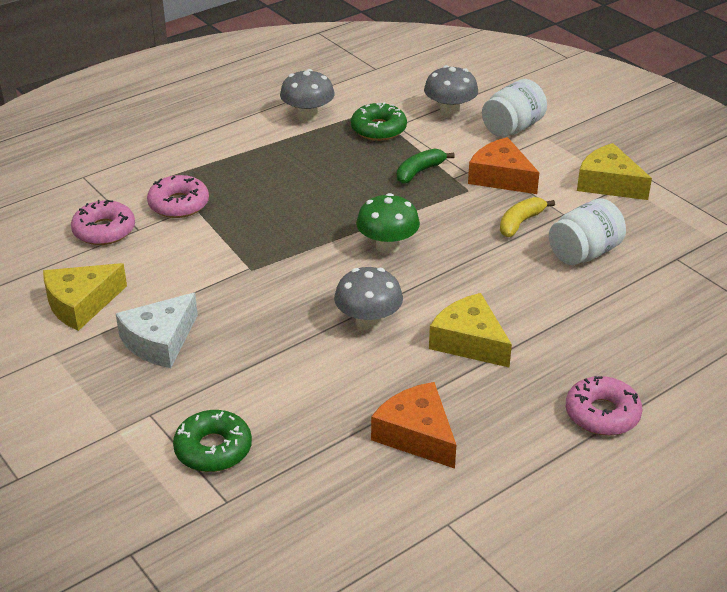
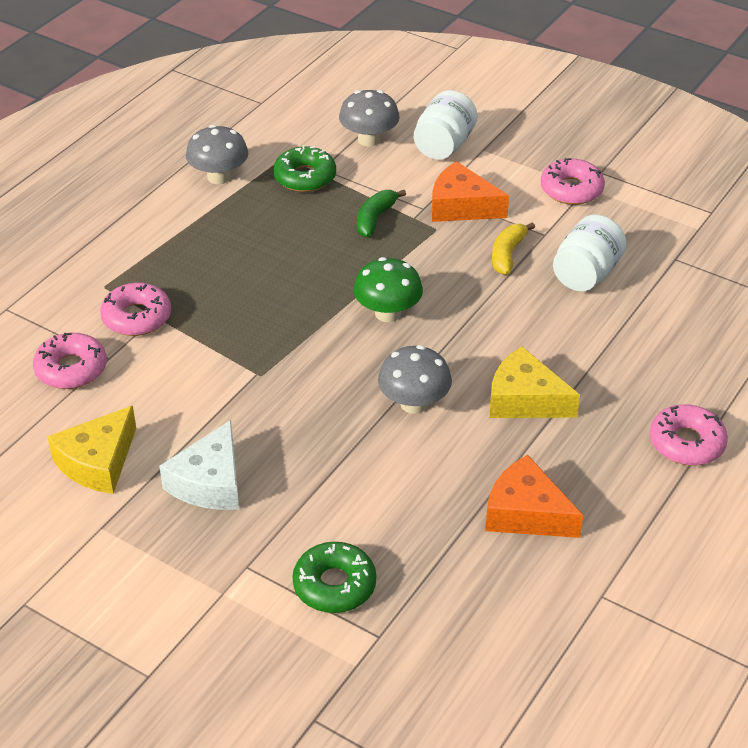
camera: 20 degrees left, 5 degrees up
(608, 183) = (571, 189): yellow cheese -> pink donut

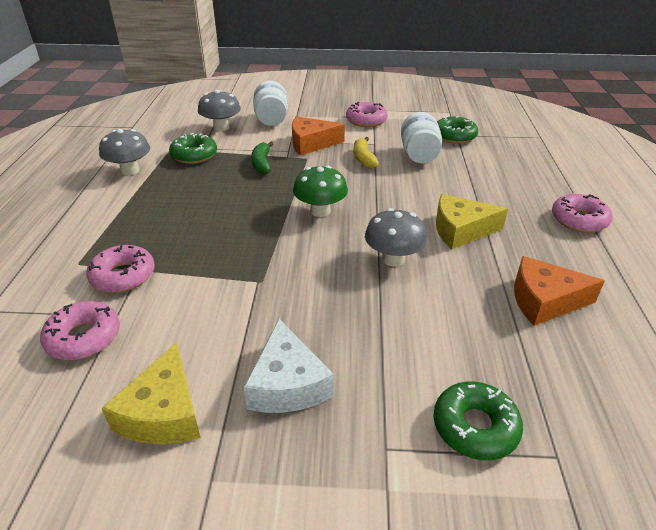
camera: 30 degrees left, 5 degrees down
(669, 259) = (454, 136): none -> green donut

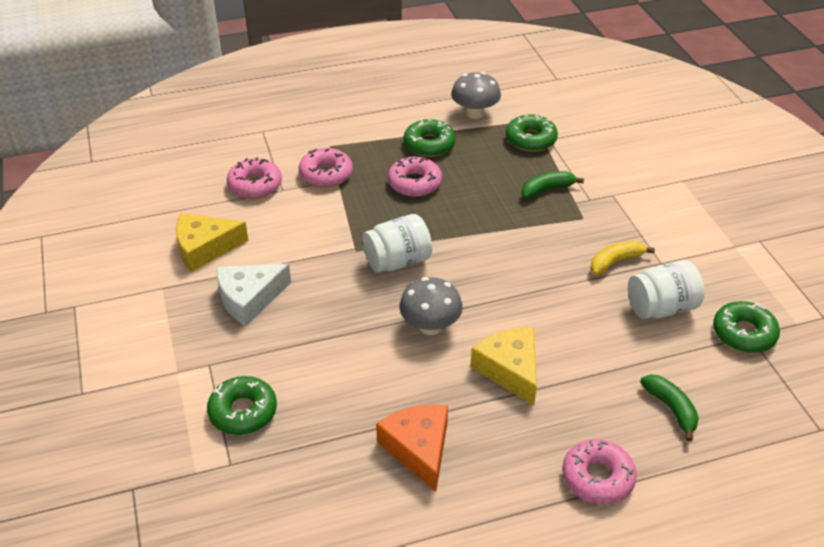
camera: 70 degrees right, 5 degrees up
(146, 202) = (429, 144): none -> green donut
(221, 127) = (604, 135): grey mushroom -> none
(271, 119) = (655, 164): white jar -> white jar (397, 261)
(311, 143) = (619, 212): orange cheese -> none
(320, 211) = (483, 256): green mushroom -> none
(366, 120) = (720, 241): pink donut -> pink donut (414, 183)
(516, 176) = (671, 409): none -> green banana

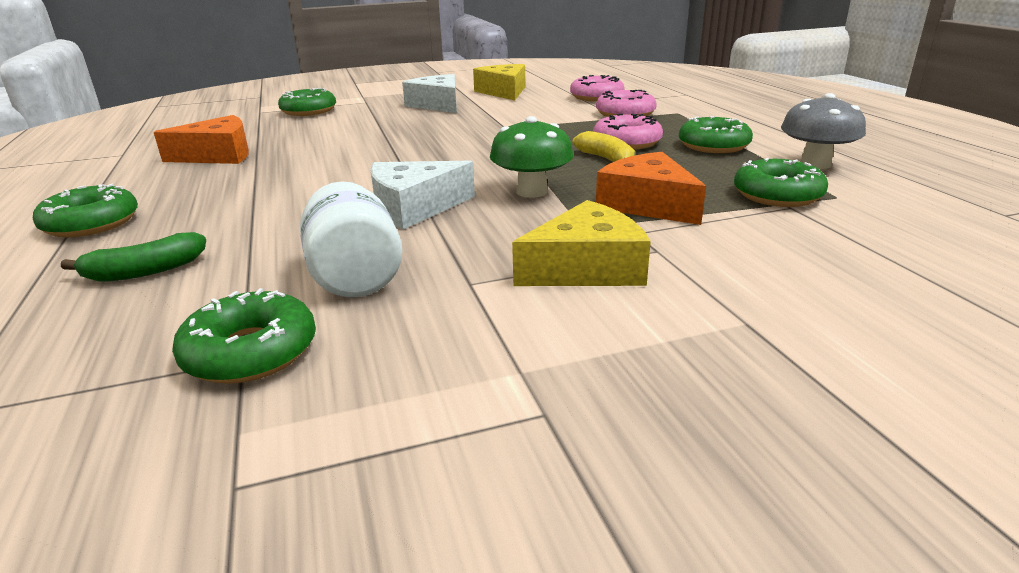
camera: 90 degrees right, 15 degrees down
(397, 261) = (483, 141): white jar -> none
(430, 326) = (378, 155): grey mushroom -> none
(510, 370) = (291, 185): yellow cheese -> yellow cheese (586, 268)
(524, 236) = (531, 191): none -> green mushroom
(547, 189) = (647, 204): green banana -> orange cheese
(556, 292) = (414, 208): none -> white cheese
(597, 478) = (91, 223): pink donut -> green donut
(615, 262) = (474, 246): yellow banana -> yellow banana (607, 159)

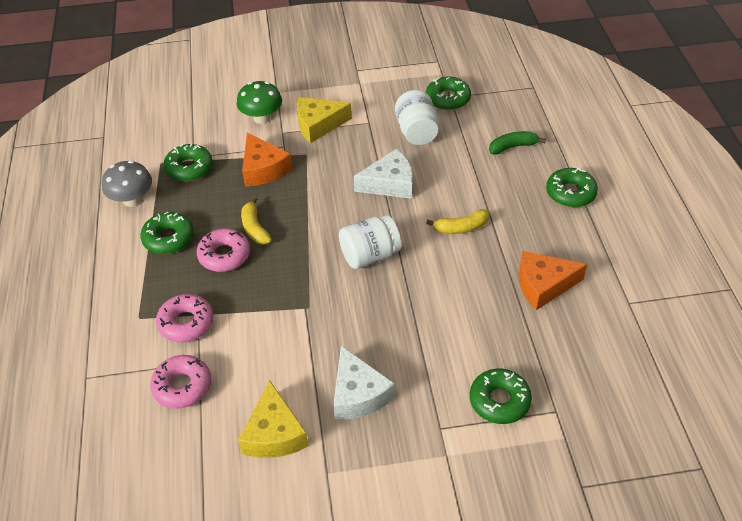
camera: 170 degrees left, 20 degrees up
(305, 181) = (461, 228): none -> yellow banana
(438, 155) = (370, 255): none -> white jar
(531, 191) = (320, 192): green mushroom -> green mushroom (261, 118)

